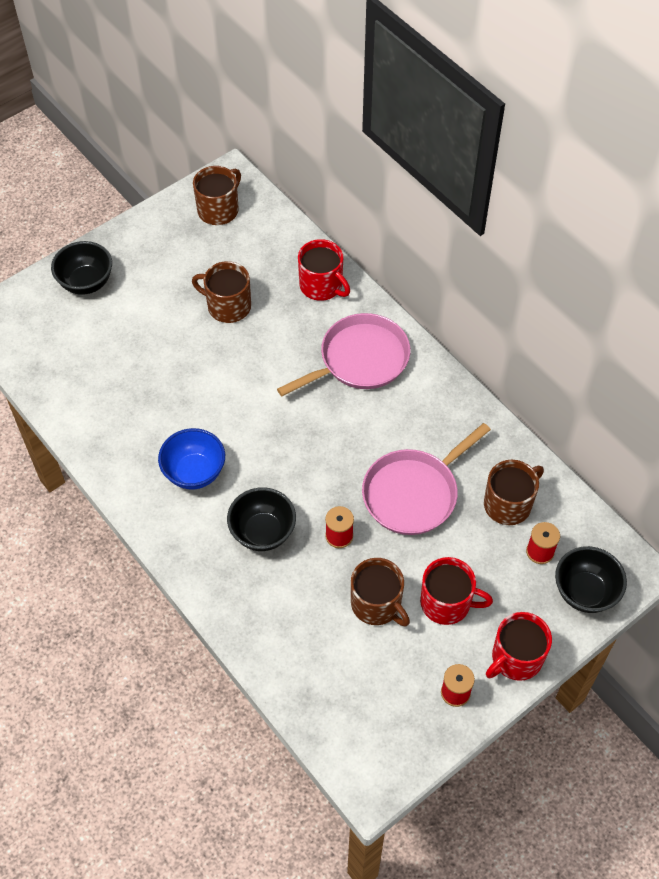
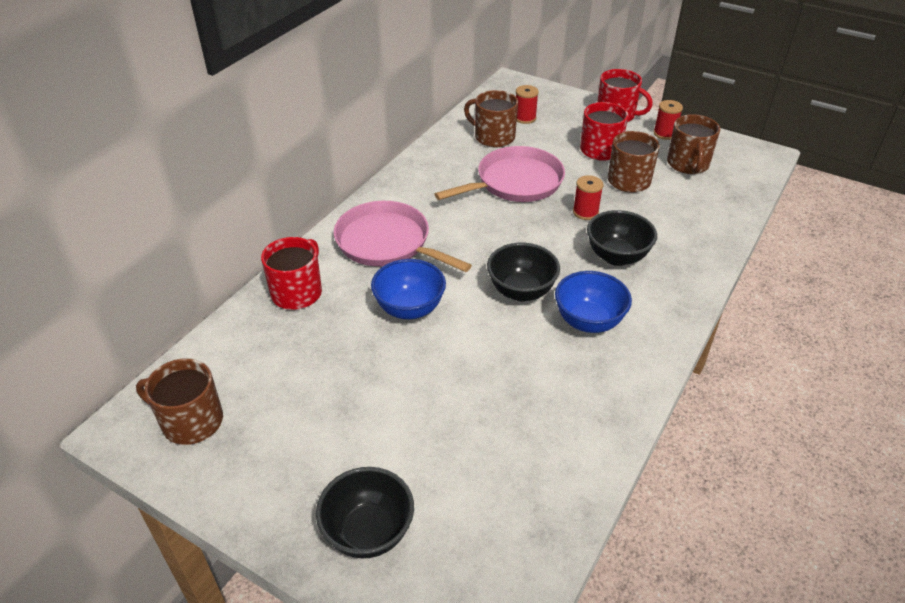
camera: 110 degrees left, 15 degrees down
(227, 306) = (355, 362): brown mug -> brown mug (688, 164)
(268, 353) = (409, 309): none -> blue bowl
(413, 493) = (515, 182): pink pan -> pink pan turned 60 degrees counterclockwise
(585, 592) = (543, 97): black bowl -> black bowl (521, 291)

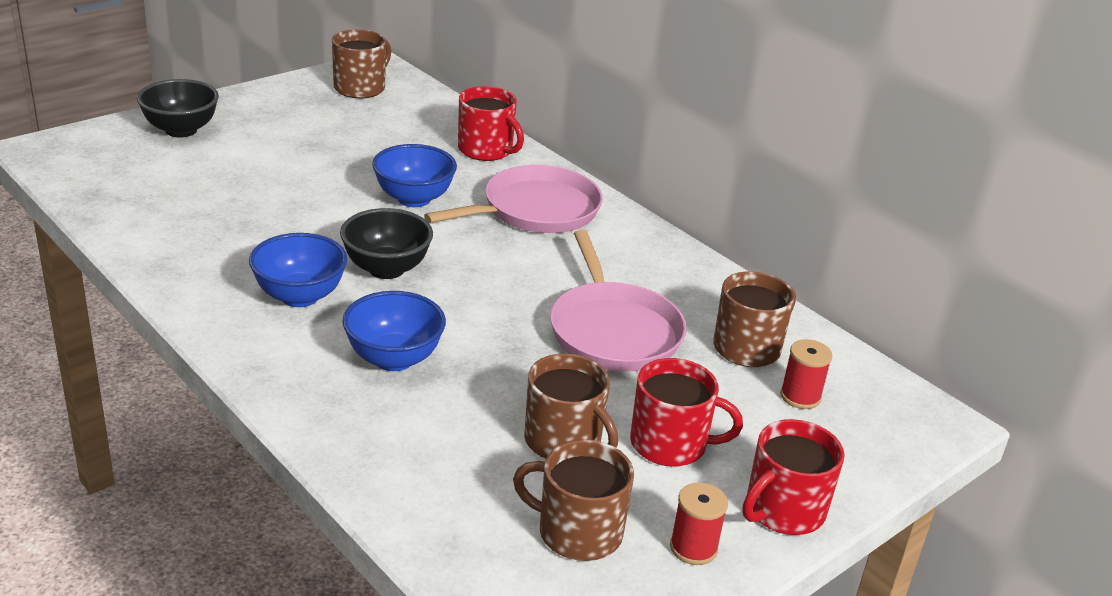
camera: 105 degrees right, 10 degrees down
(585, 212) = (506, 367): red spool -> none
(617, 257) = (394, 359): black bowl -> blue bowl

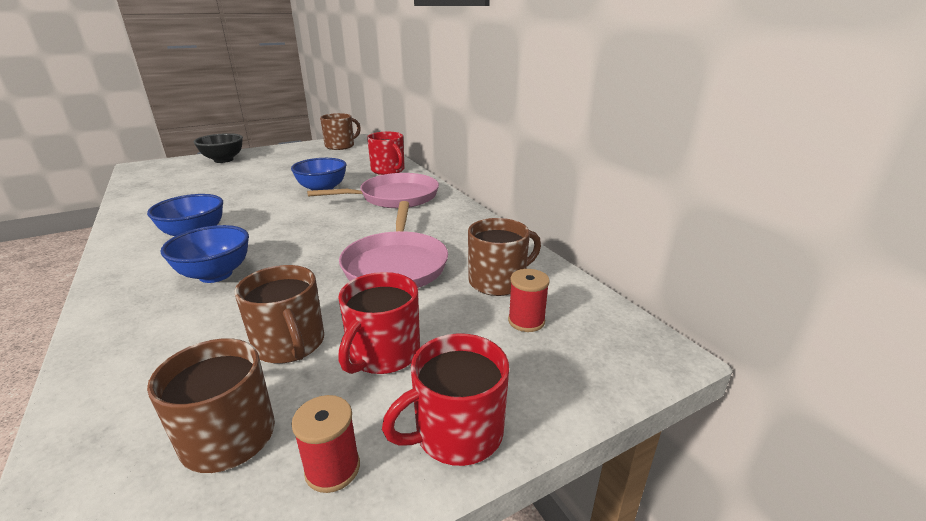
camera: 15 degrees right, 5 degrees down
(386, 269) = (268, 223): black bowl -> none
(671, 444) = (383, 354): red mug -> red mug turned 90 degrees clockwise

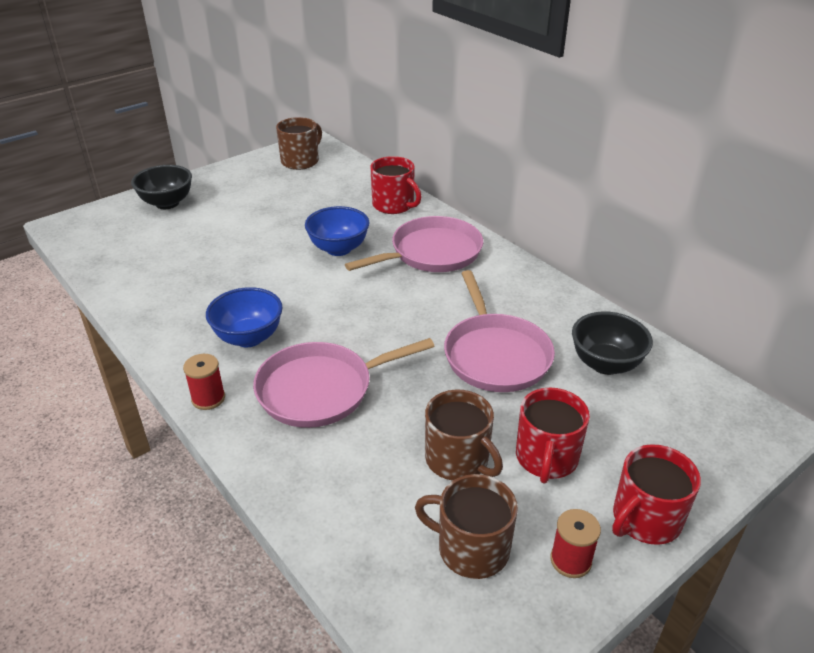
camera: 10 degrees left, 10 degrees up
(215, 275) = (320, 389): blue bowl -> pink pan
(498, 281) = (605, 364): brown mug -> black bowl
(526, 321) = (651, 407): red spool -> red spool (208, 398)

